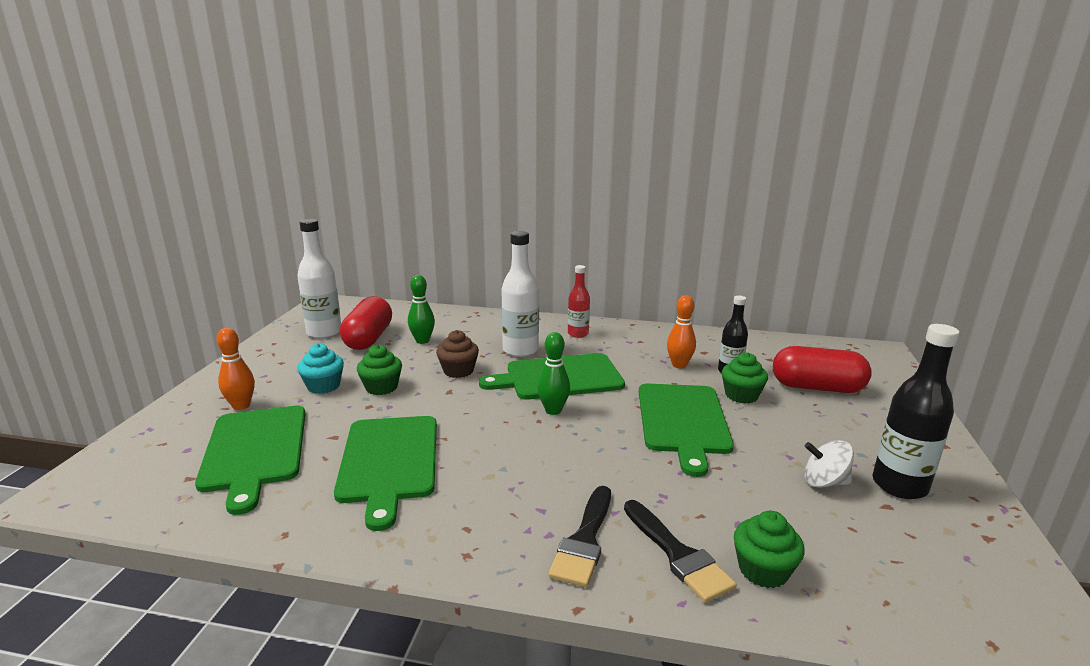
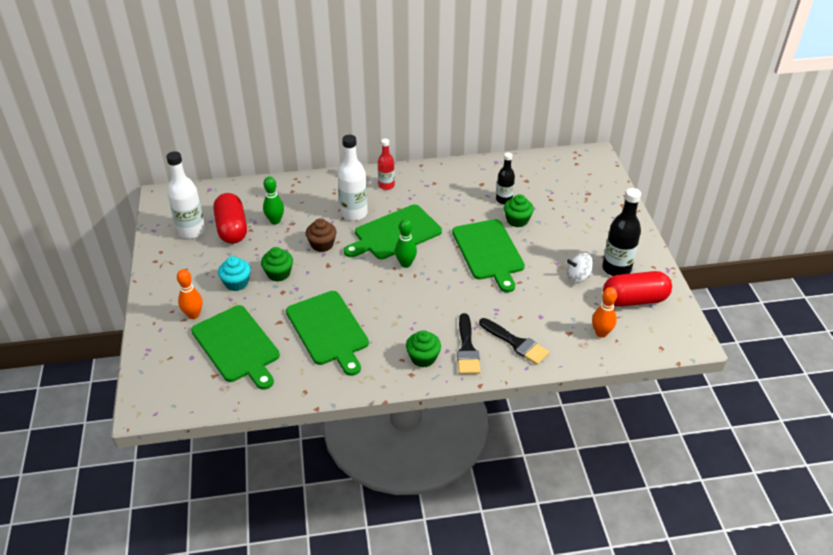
camera: 20 degrees left, 20 degrees up
(679, 365) = (469, 201): orange bowling pin -> orange bowling pin (601, 333)
(763, 570) = (559, 340): green cupcake -> green cupcake (423, 358)
(817, 387) = (561, 201): red capsule -> red capsule (634, 299)

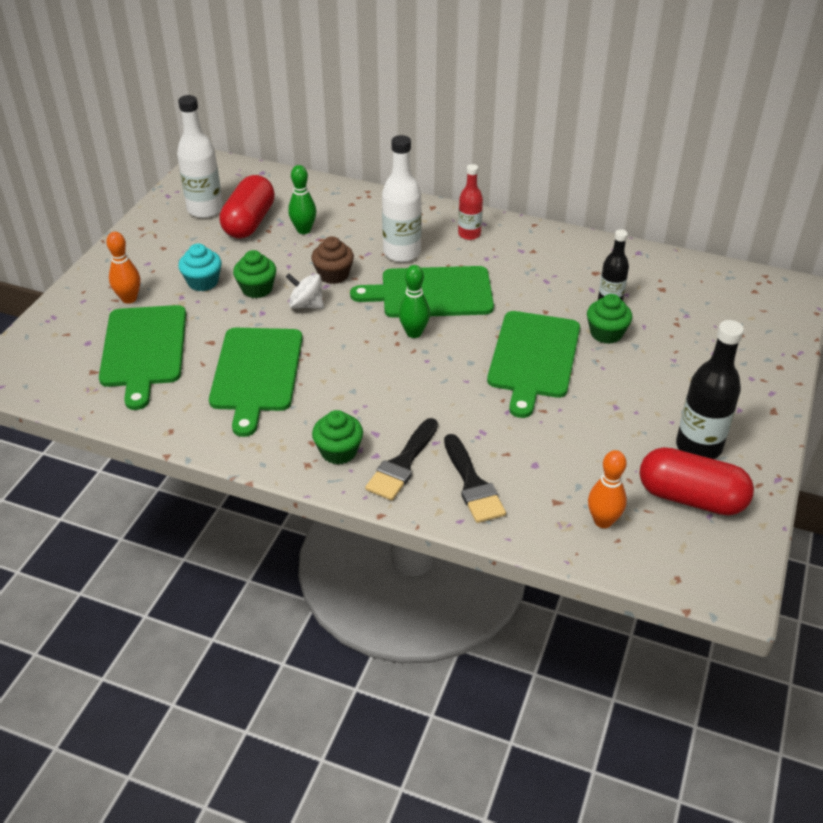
camera: 30 degrees right, 0 degrees up
(578, 277) = (632, 435): white spinning top -> white spinning top (306, 305)

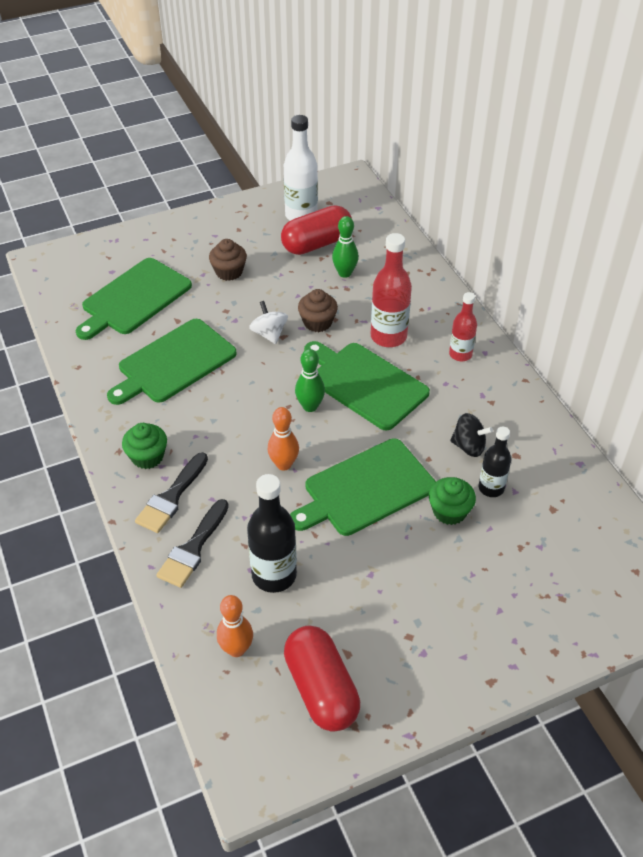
camera: 45 degrees right, 5 degrees up
(129, 299) = (171, 255): orange bowling pin -> orange bowling pin (284, 464)
(203, 282) = (229, 272): turquoise cupcake -> brown cupcake
(257, 289) = (254, 300): green cupcake -> none
(402, 253) = (388, 336): white bottle -> red bottle
(402, 464) = (171, 497): black brush -> black brush turned 45 degrees counterclockwise
(559, 287) = (468, 446): none -> black spinning top
(698, 446) = (386, 657): black bottle -> black bottle (274, 575)

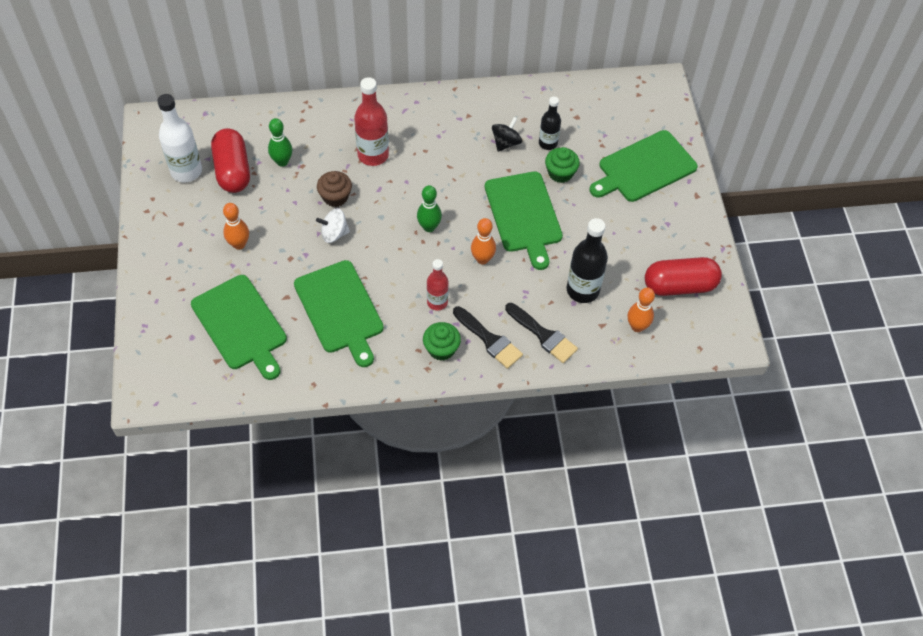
camera: 75 degrees left, 10 degrees up
(229, 272) = (239, 244): brown cupcake -> orange bowling pin
(365, 384) = (419, 185): green cutting board -> green cutting board (644, 168)
(460, 354) = (412, 117): red bottle -> red bottle (437, 302)

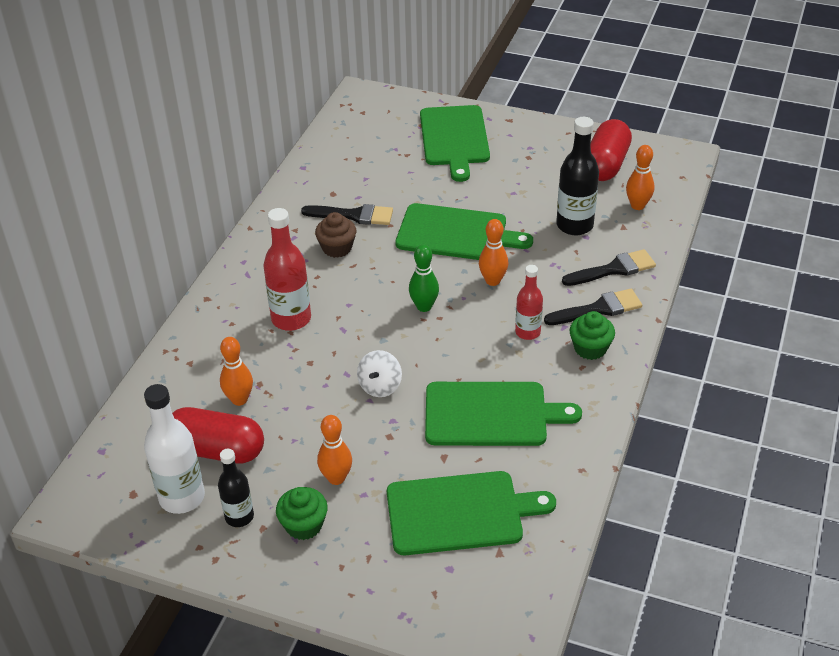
camera: 60 degrees left, 15 degrees down
(282, 162) = (239, 399): green bowling pin -> orange bowling pin
(335, 197) = (327, 369): brown cupcake -> brown cupcake (337, 248)
(506, 143) = (353, 215): black spinning top -> black brush
(548, 143) = (377, 188): black bottle -> black bottle (239, 517)
(560, 173) = (421, 192): green cupcake -> green cupcake (304, 525)

